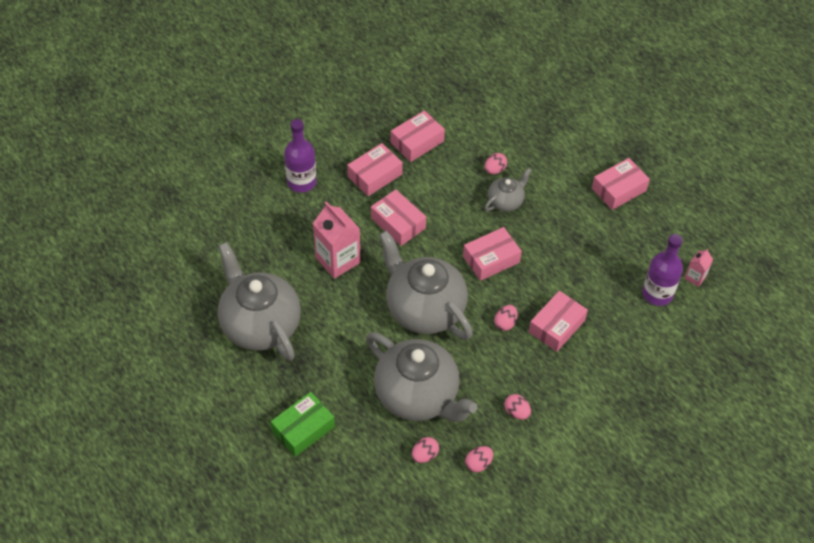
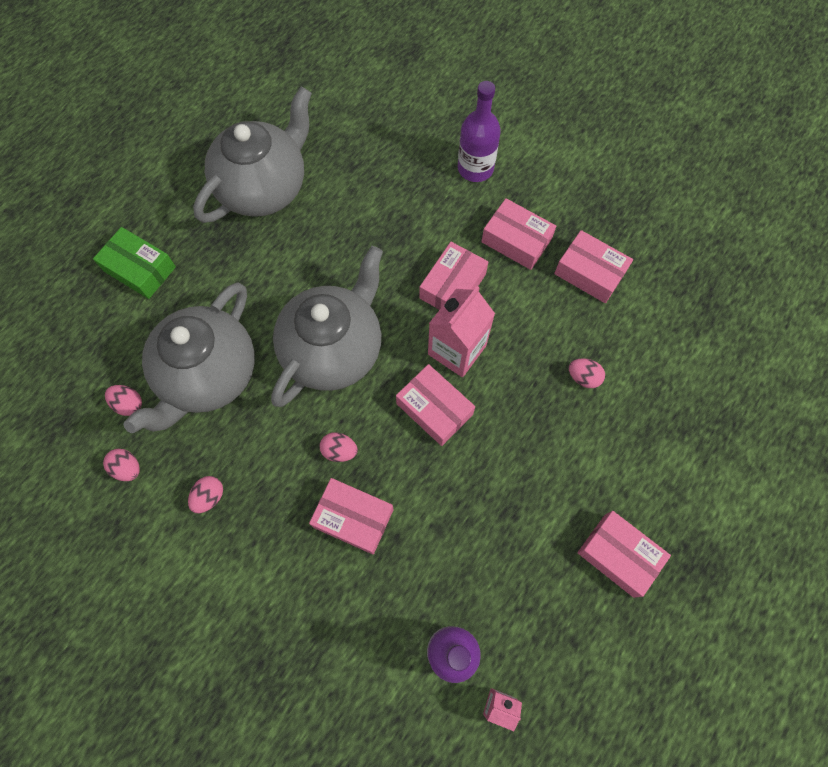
camera: 75 degrees right, 15 degrees up
(337, 260) = (375, 237): pink carton -> pink carton (457, 350)
(505, 201) = (535, 404): grey teapot -> none

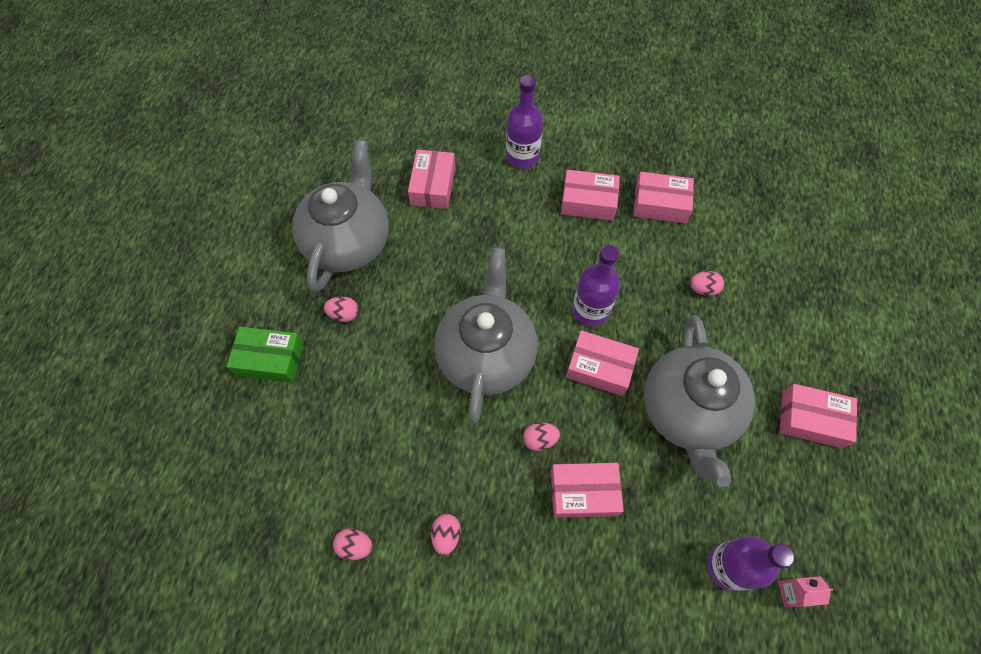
camera: 25 degrees left, 5 degrees down
(129, 404) = (325, 486): pink egg -> pink egg (344, 314)
(208, 375) = (386, 426): grey teapot -> grey teapot (688, 412)
(452, 286) = (557, 259): pink box -> pink box (433, 186)
(457, 350) = (590, 310): pink carton -> purple bottle

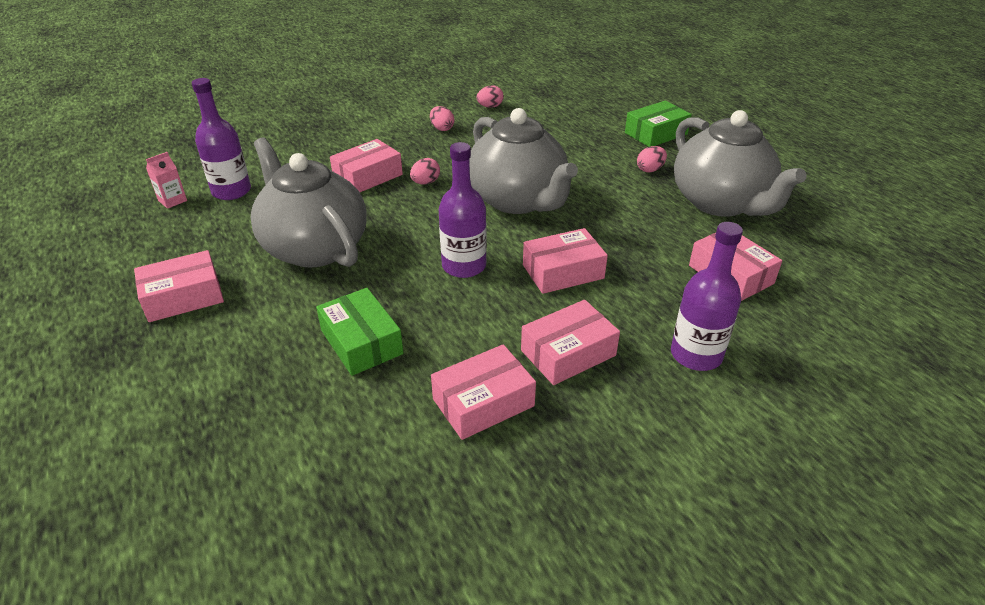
camera: 140 degrees right, 25 degrees down
(599, 367) = (417, 236): pink box -> pink box (563, 271)
(703, 289) = (361, 342): pink egg -> green box

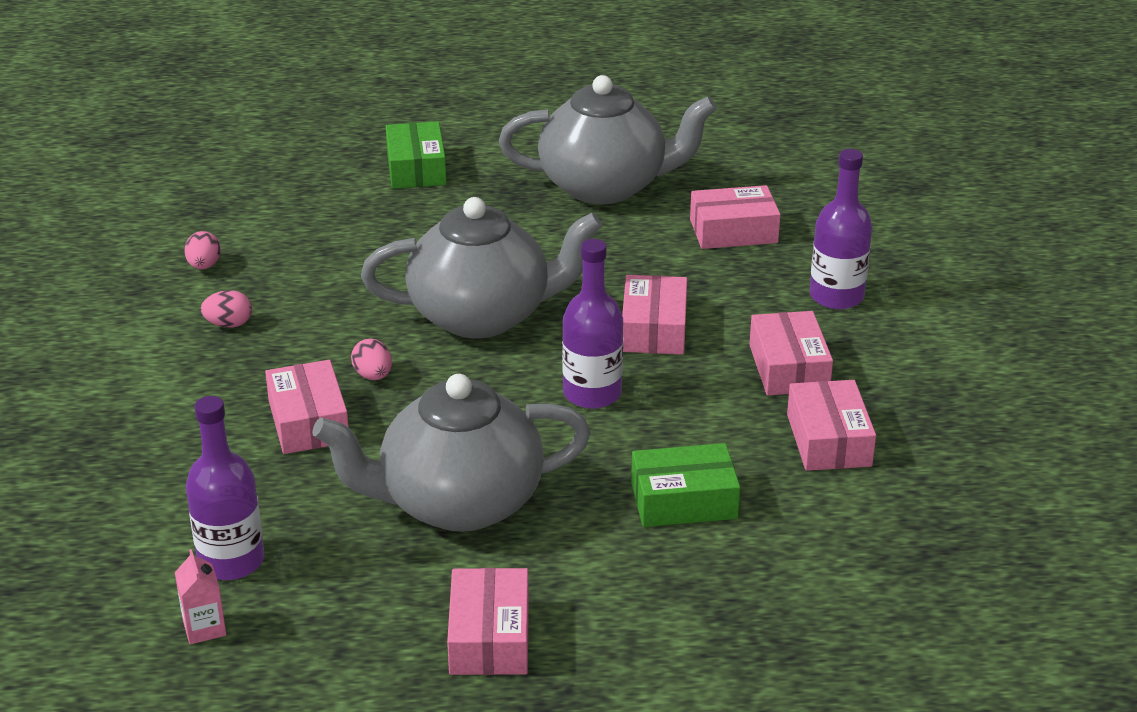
camera: 65 degrees left, 5 degrees down
(650, 170) = (497, 203): pink egg -> none

